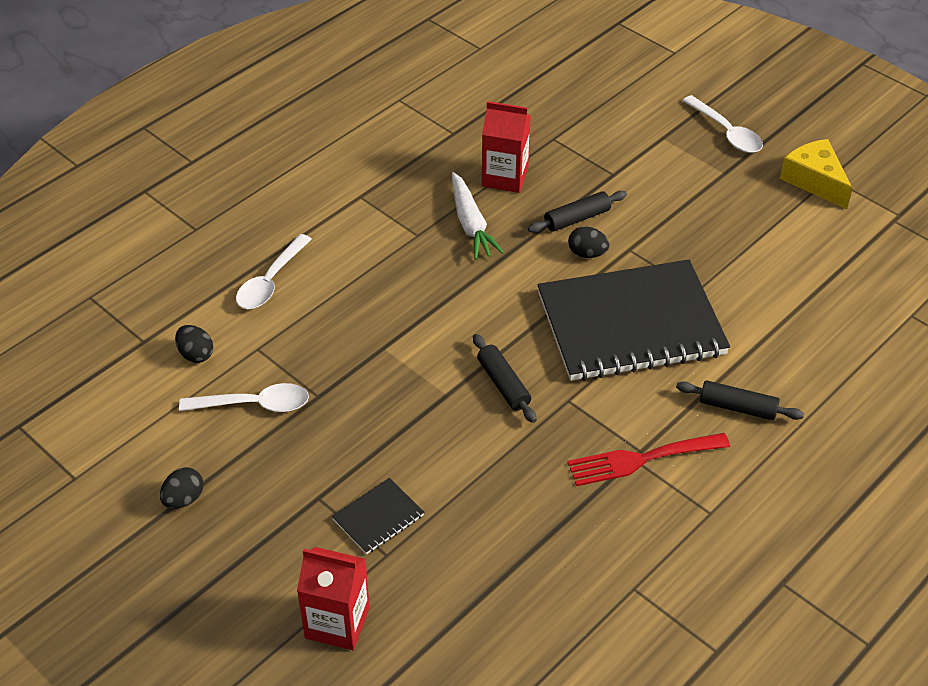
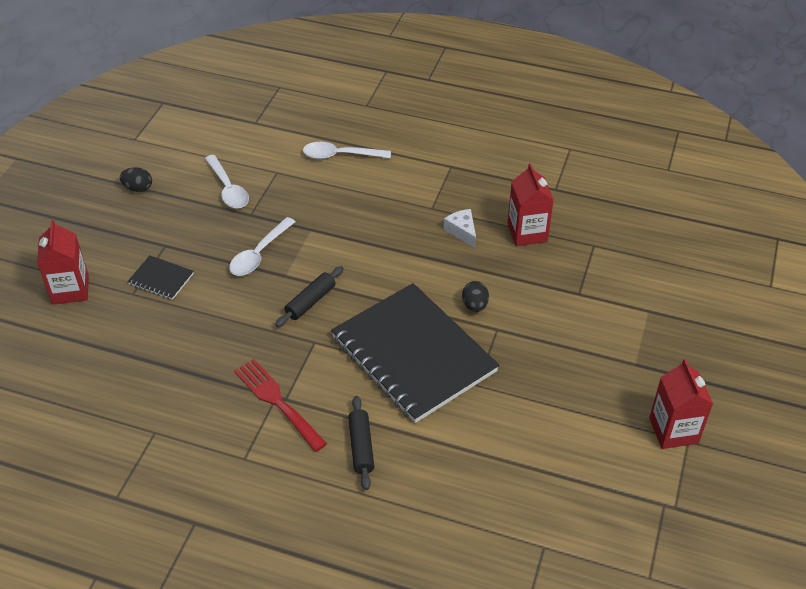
camera: 65 degrees right, 0 degrees up
(196, 354) = (256, 148): black egg -> none
(471, 224) = (462, 231): white carrot -> white cheese
(577, 218) = (510, 287): black rolling pin -> none
(726, 132) = (690, 350): white spoon -> white spoon (259, 254)
(814, 181) = (673, 430): yellow cheese -> red carton

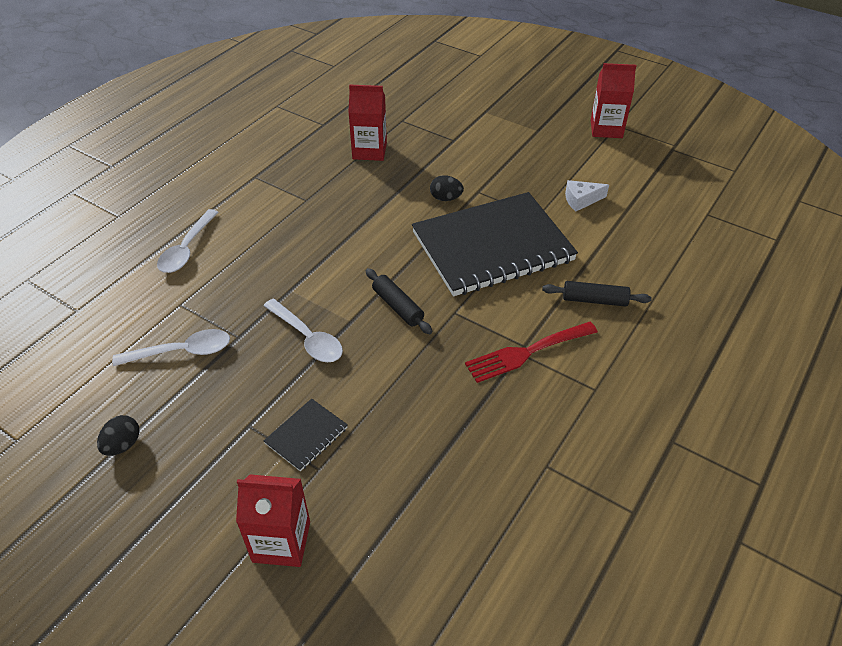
camera: 75 degrees left, 0 degrees up
(462, 231) = (348, 187): white cheese -> white cheese (581, 200)

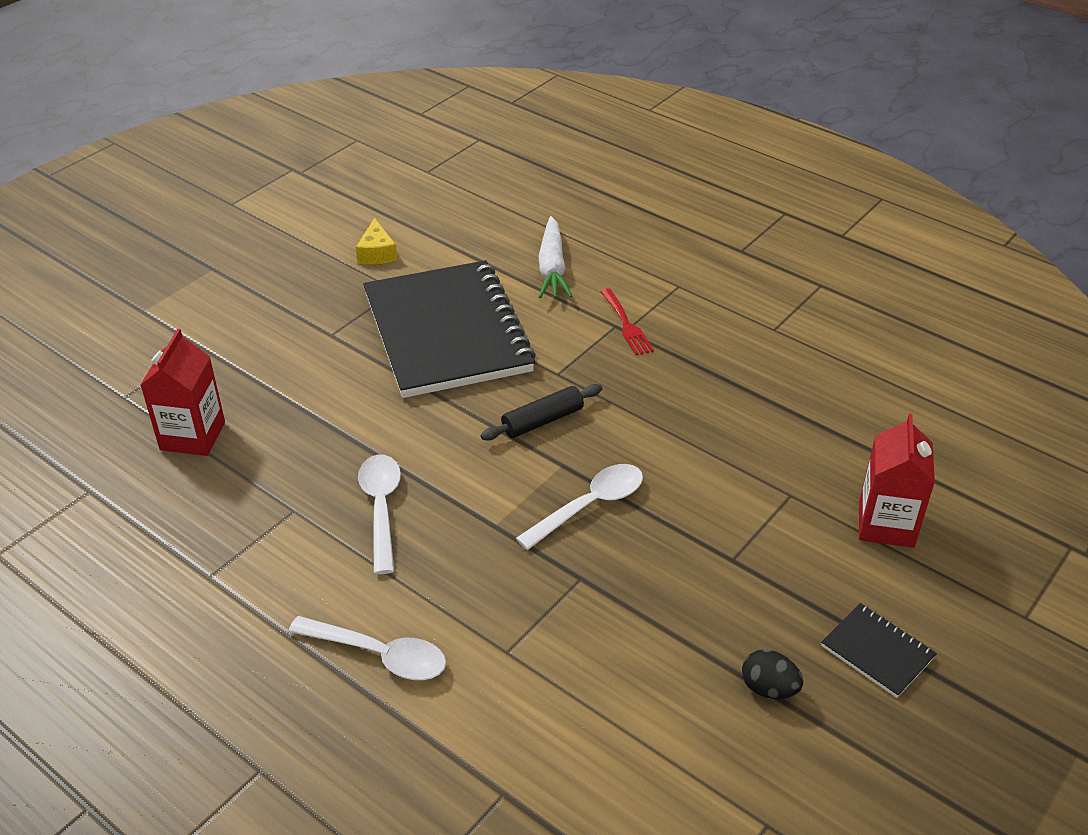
camera: 85 degrees left, 5 degrees down
(181, 352) = (605, 640): white spoon -> white spoon (381, 509)
(306, 436) = (746, 505): black notebook -> black notebook (877, 652)
(446, 198) = (337, 364): black egg -> none
(526, 353) = (626, 325): red fork -> red fork, size x0.66
(581, 200) = (377, 253): white cheese -> yellow cheese
(594, 300) = (552, 268): black rolling pin -> white carrot
(606, 129) = (236, 213): red carton -> none

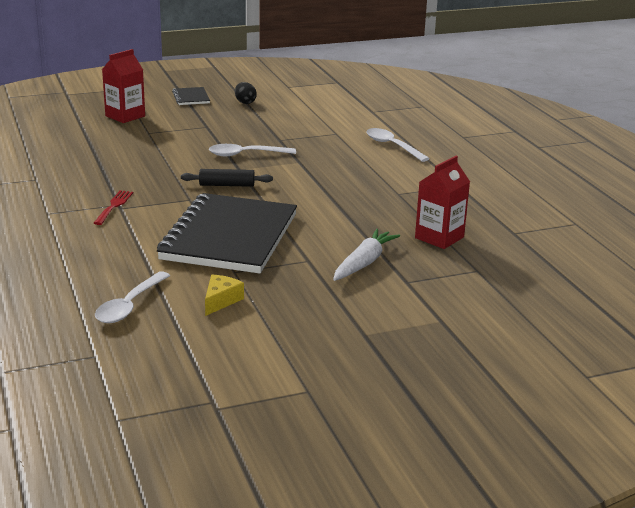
camera: 150 degrees left, 15 degrees down
(381, 509) = (351, 181): white spoon -> white spoon (130, 305)
(552, 268) = (109, 248): white carrot -> white carrot (364, 263)

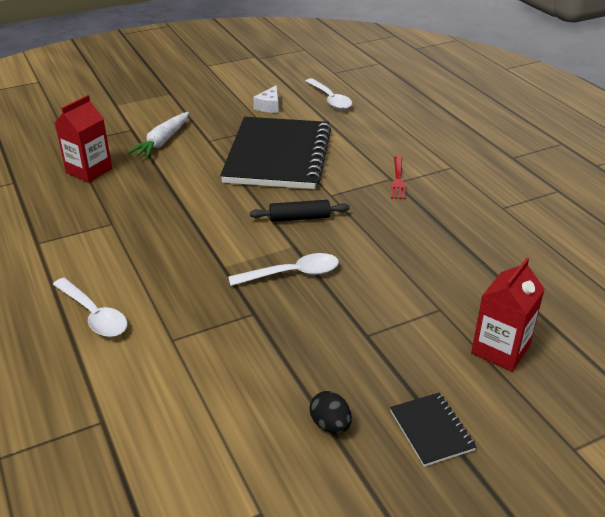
camera: 175 degrees right, 10 degrees up
(130, 305) = (330, 99): white spoon -> white spoon turned 135 degrees clockwise
(221, 301) = (269, 106): yellow cheese -> white cheese

